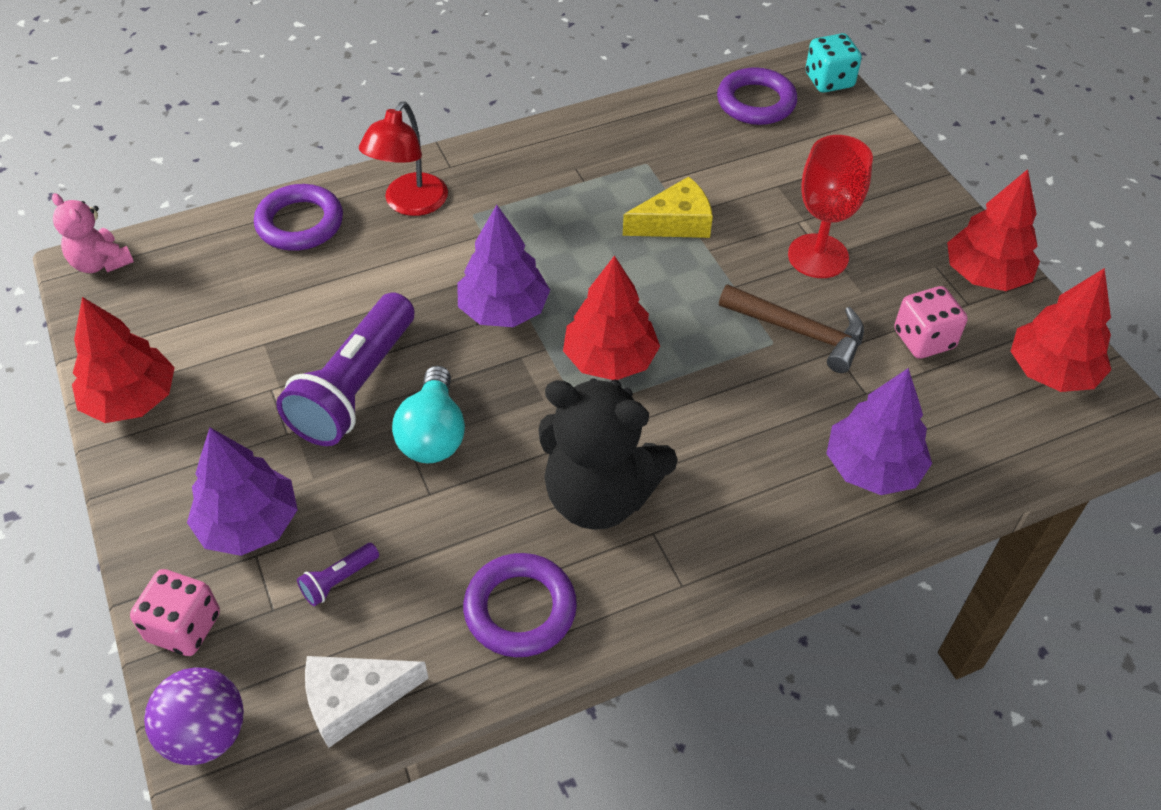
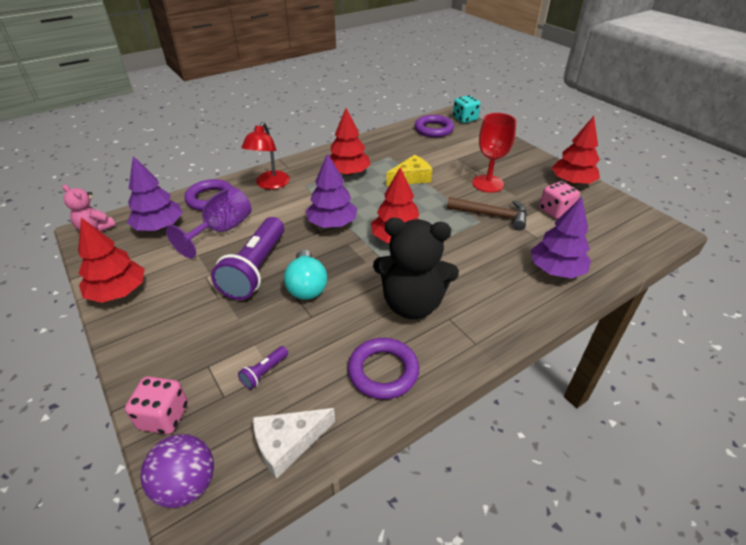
camera: 10 degrees left, 10 degrees down
(249, 524) = (201, 349): purple tree -> purple tree (159, 227)
(310, 297) = (222, 230): none -> purple goblet
(1052, 371) = (624, 217): red tree -> red tree (348, 173)

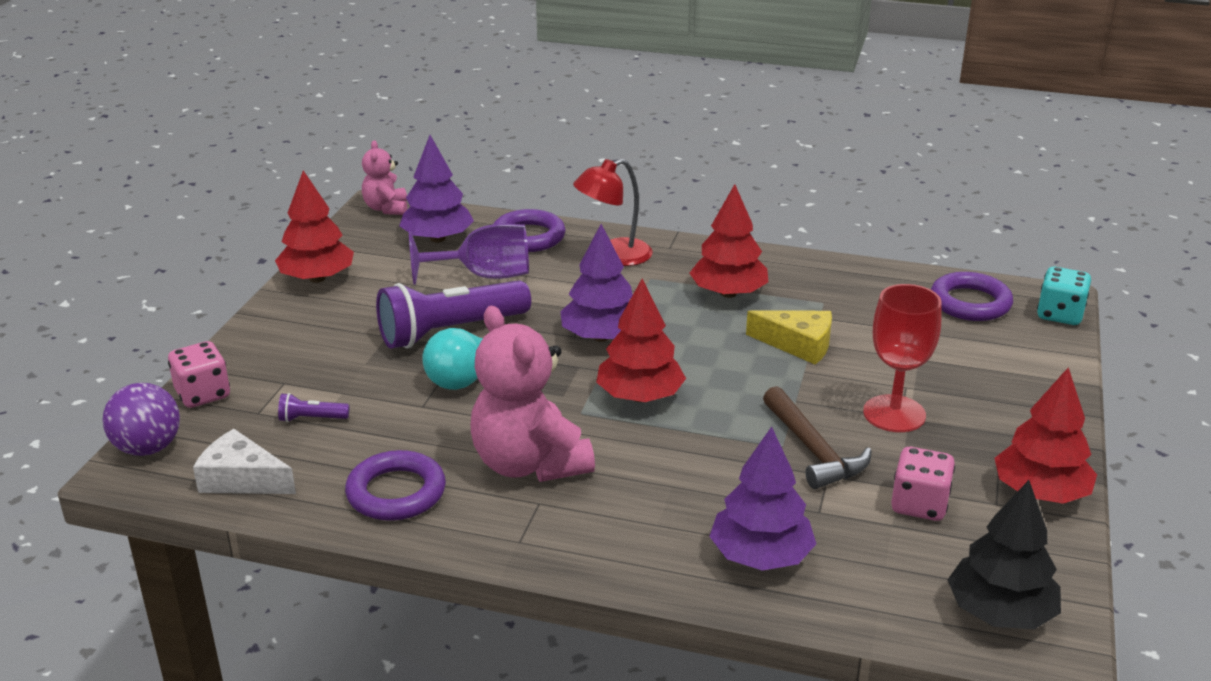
camera: 50 degrees right, 10 degrees down
(412, 304) = (529, 464): black teddy bear -> pink teddy bear
(640, 231) = (1000, 613): none -> black tree

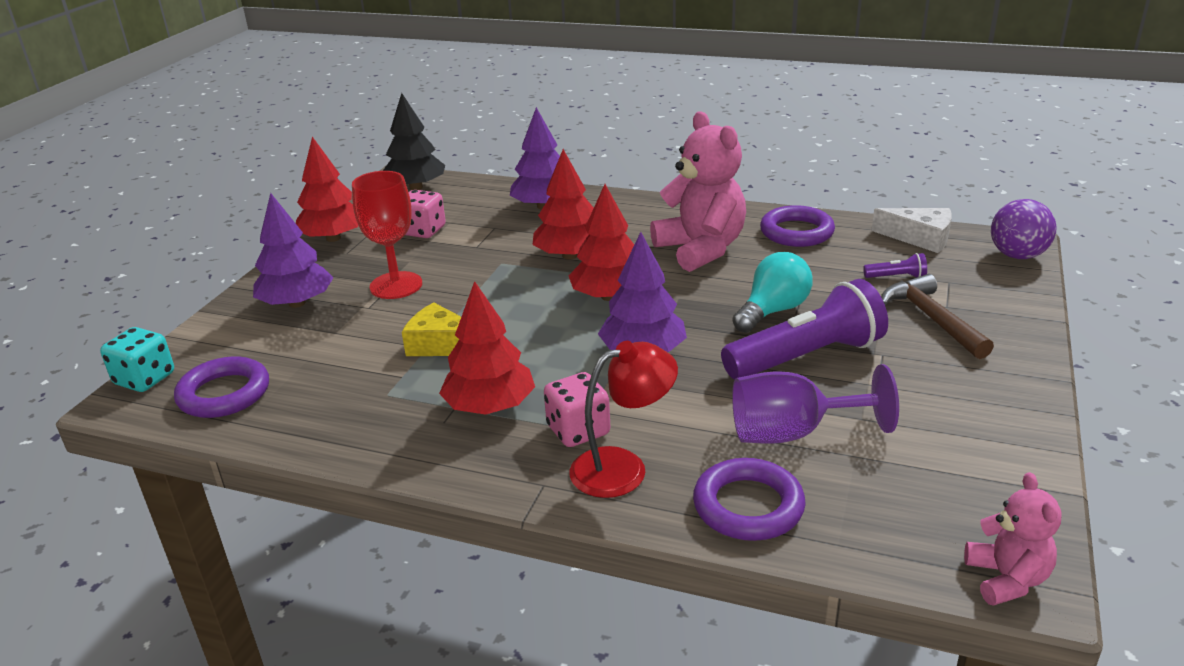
camera: 175 degrees left, 0 degrees up
(203, 394) = (1014, 295): pink dice -> pink dice (578, 431)
(317, 278) = (1011, 429): red tree -> red tree (570, 255)
(437, 238) = (884, 503): purple tree -> purple tree (297, 303)
(813, 450) = (478, 260): brown hammer -> brown hammer (931, 319)

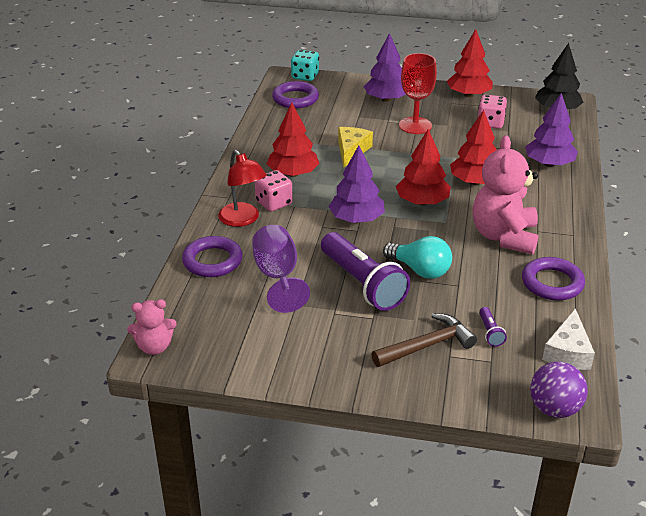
camera: 80 degrees right, 5 degrees up
(701, 249) = (504, 236): pink teddy bear -> pink teddy bear turned 135 degrees clockwise

